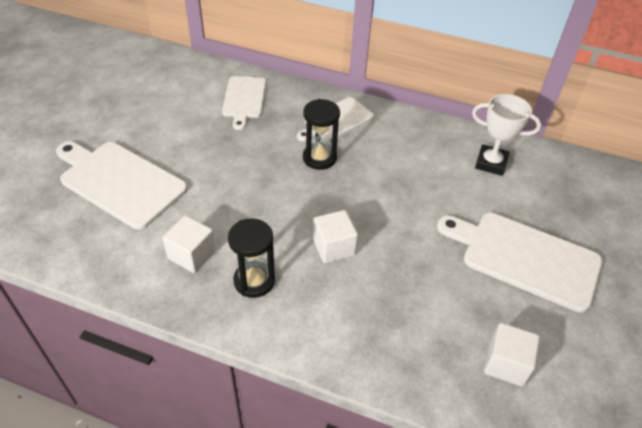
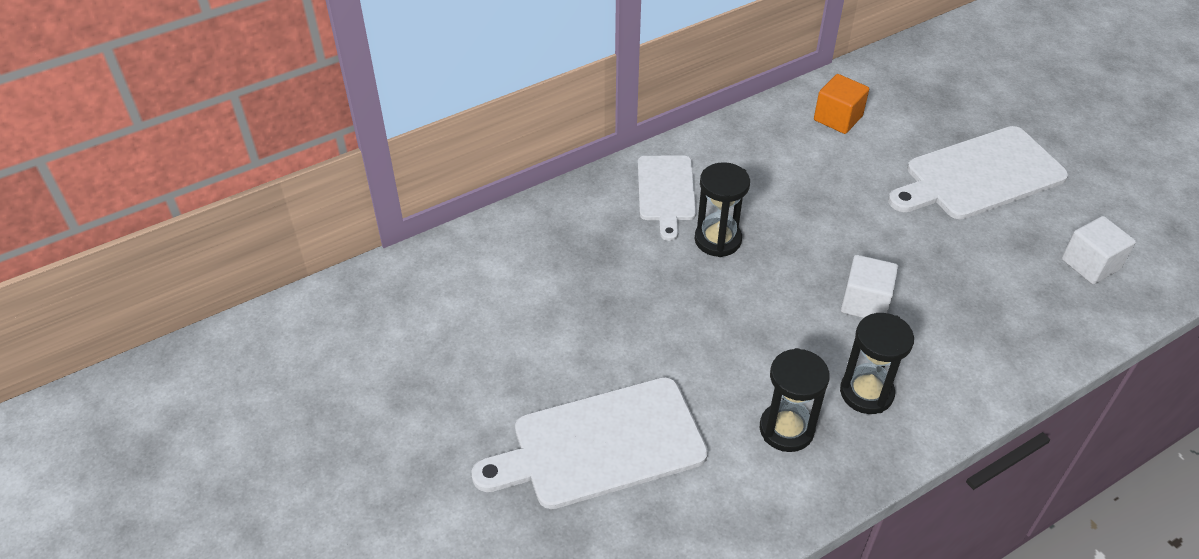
camera: 50 degrees left, 0 degrees up
(192, 255) = (786, 429): white cube -> black hourglass
(244, 99) = (548, 250): white cutting board -> none
(491, 163) = (838, 118): white trophy -> orange cube

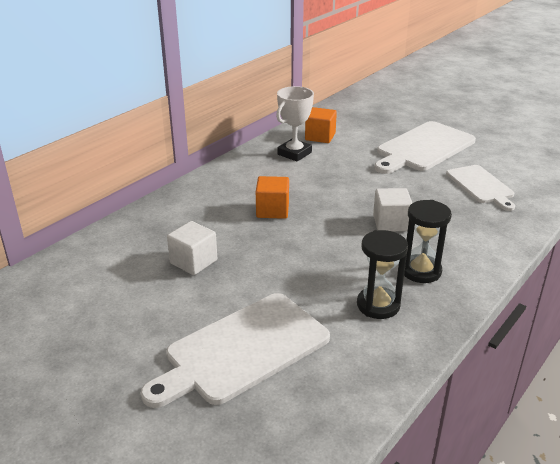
camera: 20 degrees left, 15 degrees down
(666, 192) = (223, 192): white cutting board -> white cutting board (481, 186)
(717, 240) = (272, 210): black hourglass -> orange cube
(788, 143) = (294, 153): none -> white trophy
(1090, 264) = (515, 176): white cube -> white cube (193, 262)

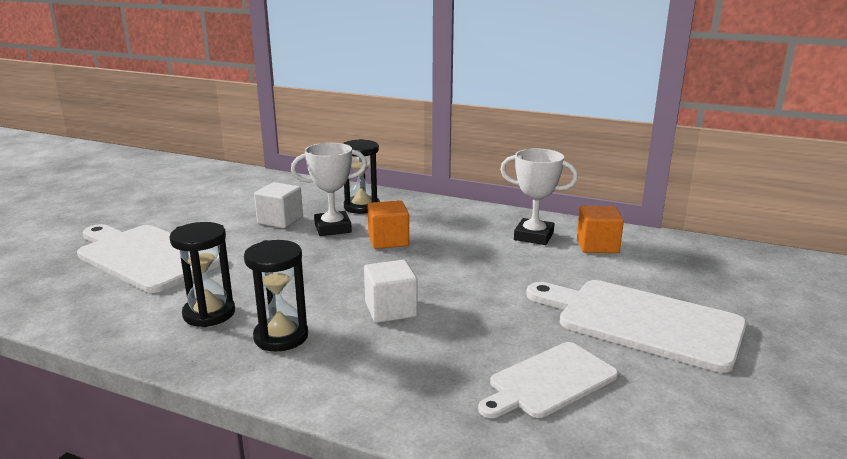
camera: 75 degrees right, 10 degrees down
(189, 215) = (362, 207): none -> black hourglass
(231, 234) = (333, 228): none -> white trophy

